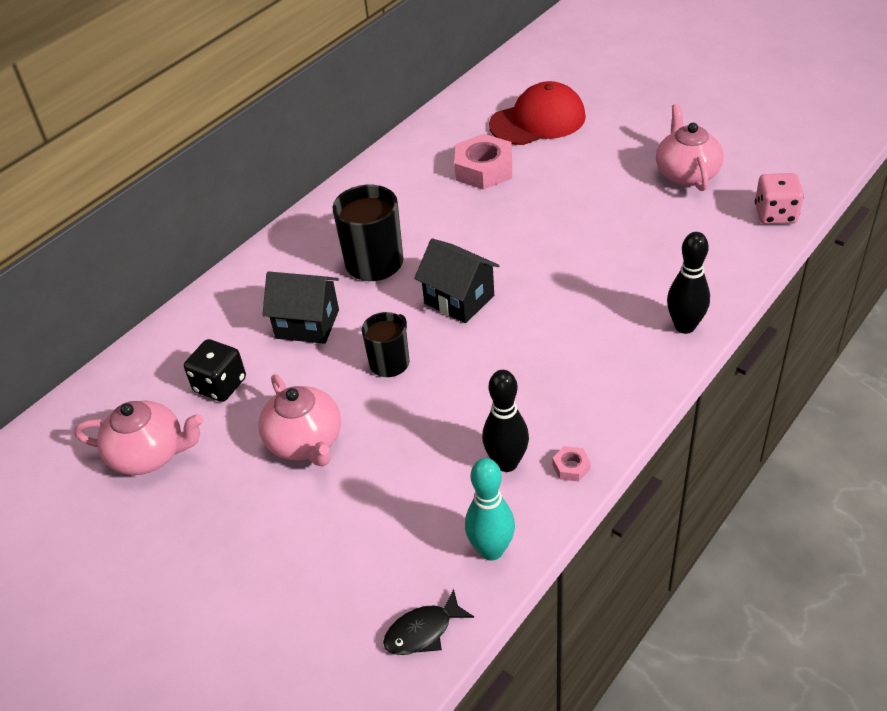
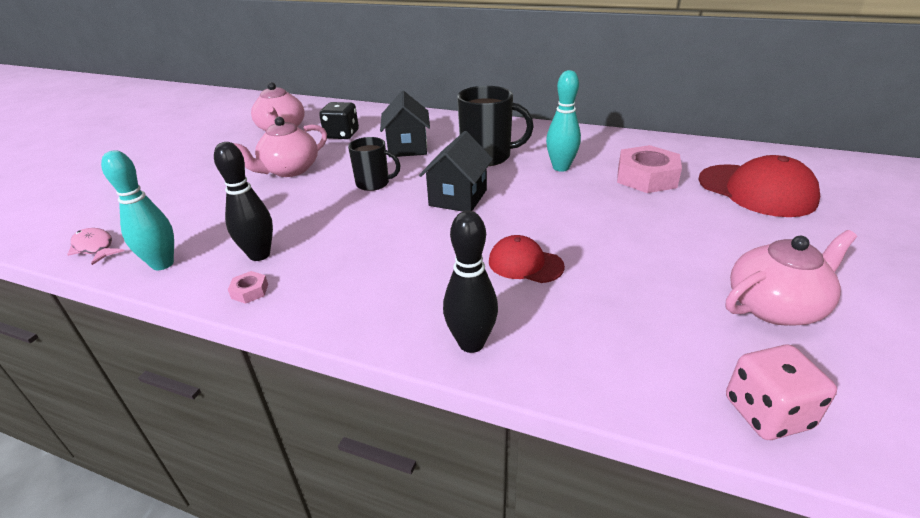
camera: 70 degrees right, 10 degrees down
(423, 631) = (95, 247): black fish -> pink fish
(433, 216) = (561, 167): none -> turquoise bowling pin
(594, 277) = (525, 264): none -> red cap

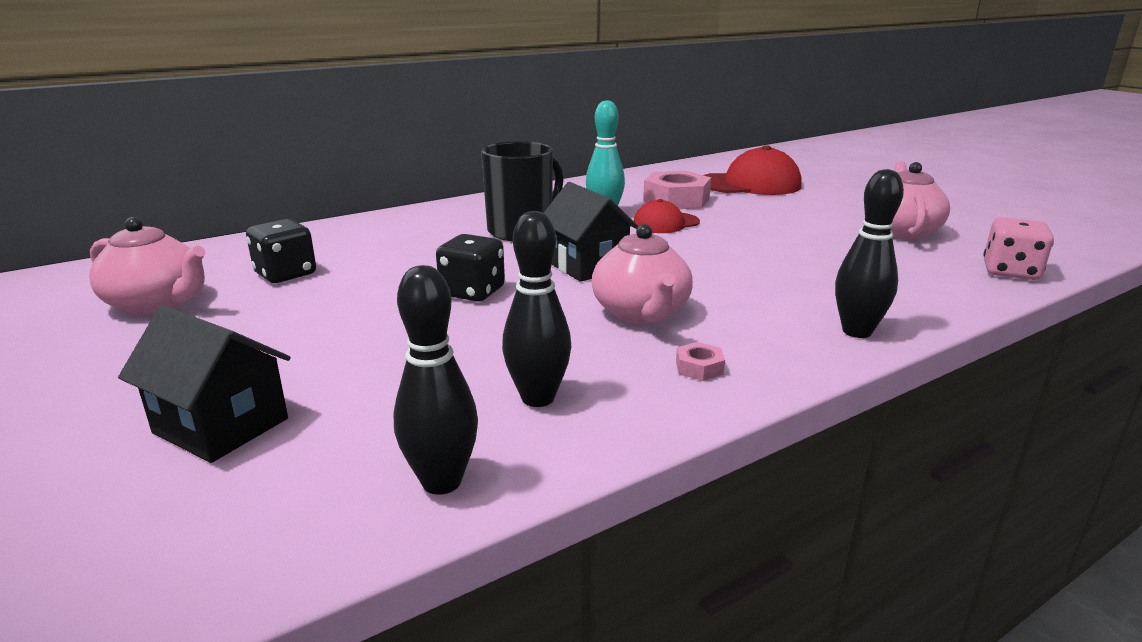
camera: 55 degrees left, 10 degrees down
(95, 247) = (252, 552): pink fish -> none
(162, 264) = (441, 482): turquoise bowling pin -> black bowling pin
(250, 291) = (624, 422): pink nut -> pink nut (699, 368)
(289, 170) = (319, 328): pink teapot -> pink teapot (641, 313)
(374, 183) = (472, 292): black mug -> black dice
(407, 147) = (415, 254): black house -> black house (221, 426)
(525, 264) = (754, 277): red cap -> red cap (666, 223)

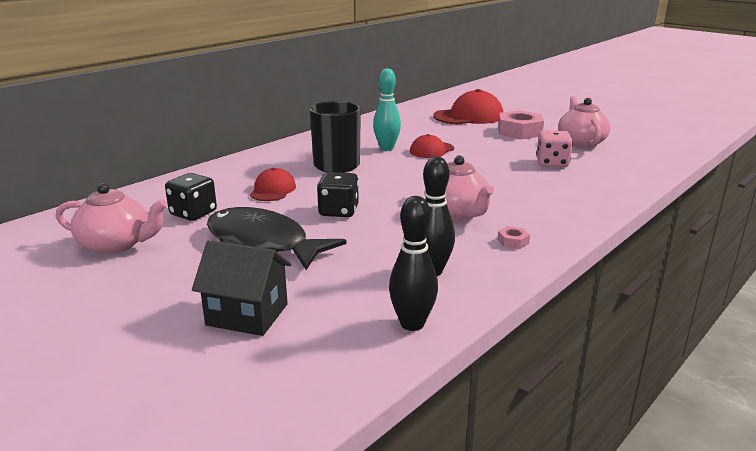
camera: 15 degrees left, 0 degrees up
(335, 324) = (262, 243): none -> black fish
(410, 255) = (273, 190): none -> red cap
(587, 266) = (401, 185): black house -> none
(676, 200) = (427, 132): pink nut -> pink nut (519, 131)
(857, 331) = (588, 209): black bowling pin -> none
(1010, 272) = (653, 163): pink dice -> pink dice (552, 163)

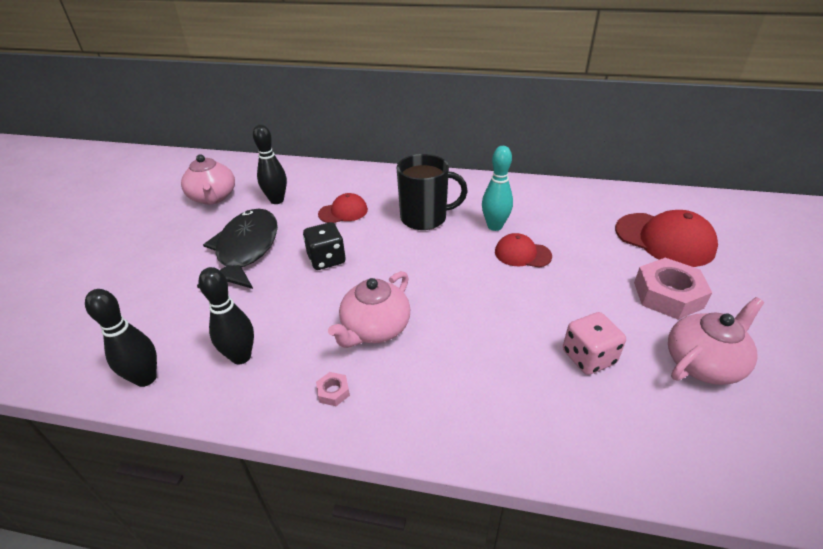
camera: 60 degrees right, 15 degrees up
(193, 213) = (277, 200): black dice -> black bowling pin
(247, 314) = (138, 291): black house -> none

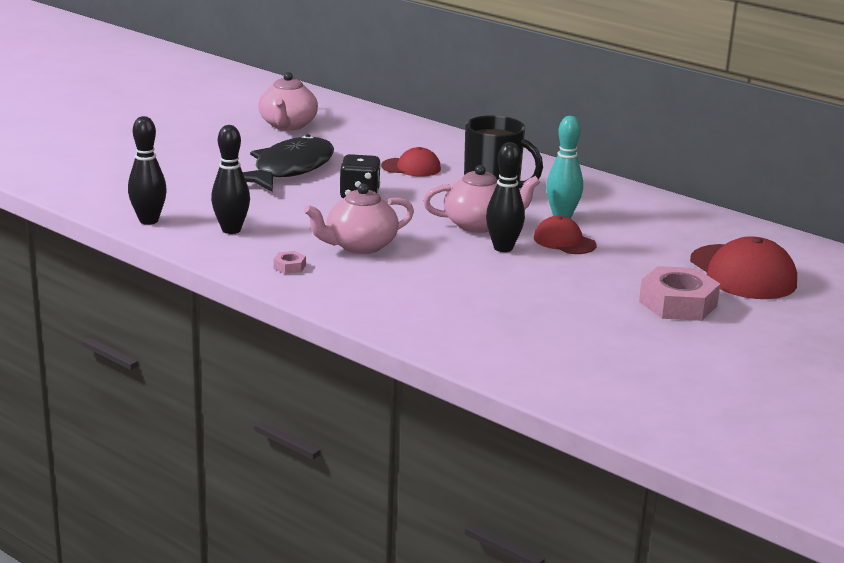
camera: 25 degrees right, 15 degrees down
(277, 200) = (351, 143): black bowling pin -> black bowling pin (503, 248)
(588, 357) = (535, 312): pink dice -> none
(703, 363) = (641, 344): pink teapot -> pink teapot (479, 225)

